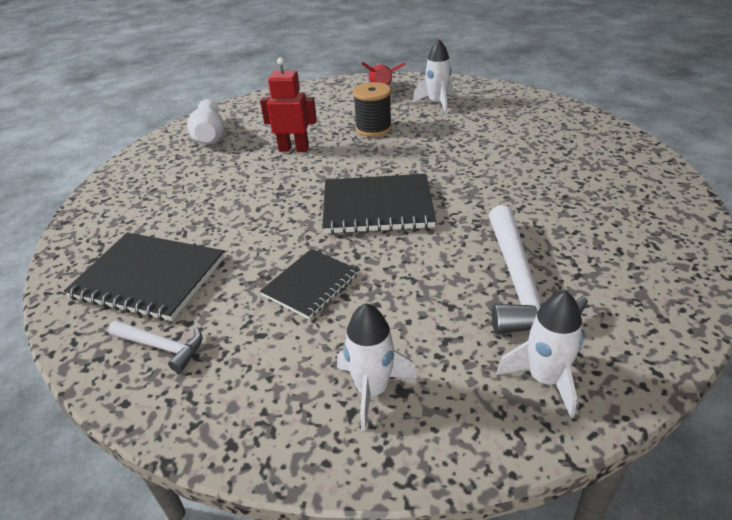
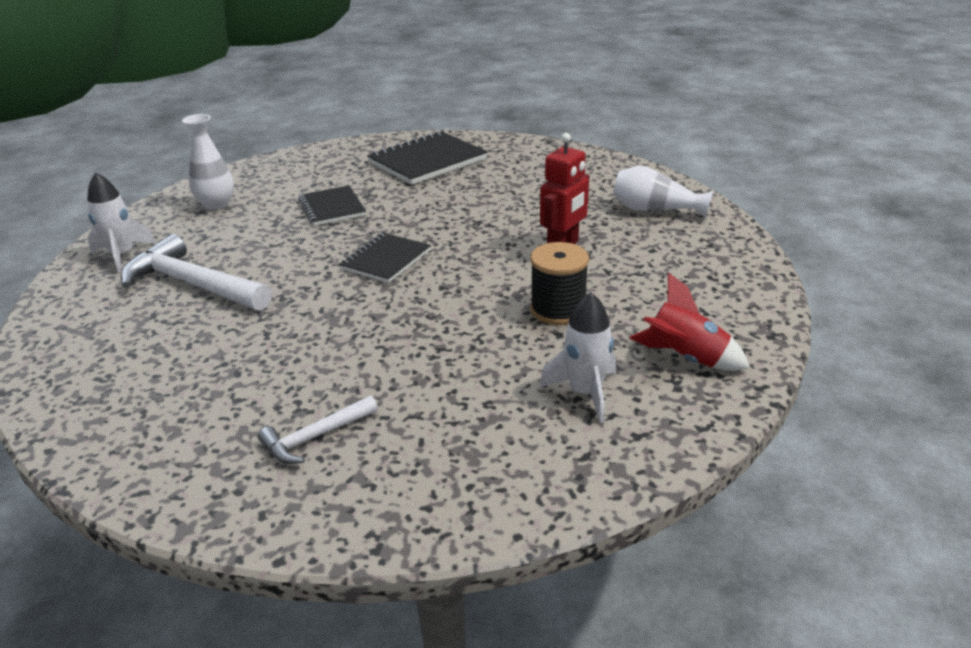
camera: 120 degrees right, 5 degrees down
(162, 347) = (351, 158): white hammer -> white hammer (315, 437)
(372, 390) = (216, 204): white rocket -> white vase
(377, 207) = (386, 260): black notebook -> black notebook, size x0.63

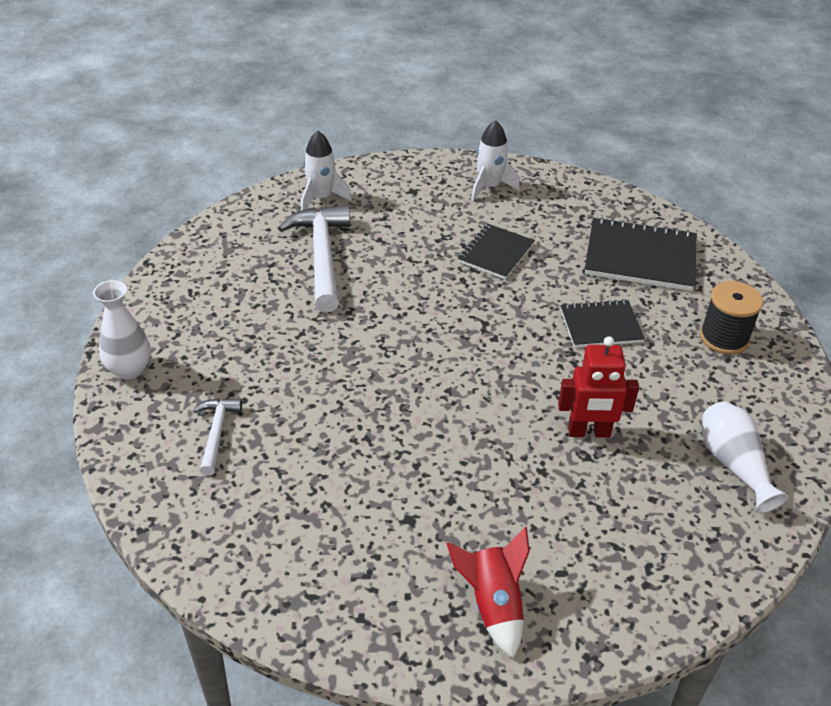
camera: 50 degrees right, 10 degrees up
(216, 204) = (432, 191): white vase -> white vase (129, 369)
(315, 437) = (217, 433): white hammer -> white hammer turned 75 degrees clockwise
(386, 260) = (453, 333): black notebook -> black notebook (601, 326)
(558, 310) = (485, 481): black spool -> black spool (724, 338)
(585, 393) = (386, 558): white rocket -> white rocket (489, 187)

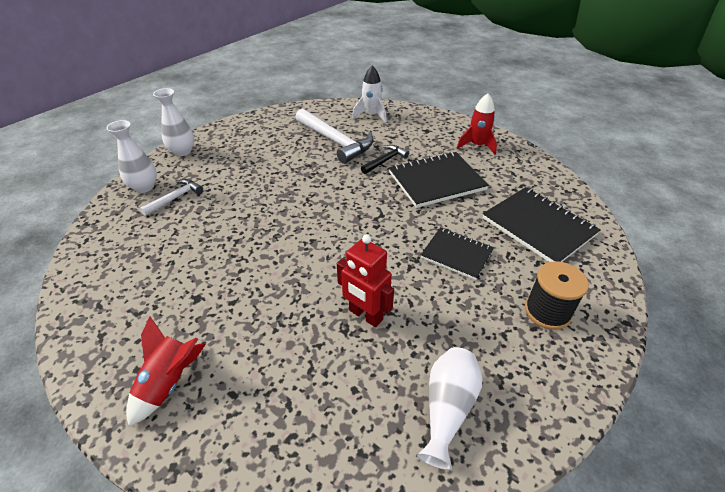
camera: 40 degrees right, 0 degrees up
(150, 443) = (144, 187): none -> white vase
(322, 256) = (335, 141): white hammer -> white hammer turned 105 degrees clockwise
(412, 254) = (385, 161): none -> black hammer
(489, 187) = (477, 145): white rocket -> red rocket
(495, 253) = (436, 181): black notebook -> black notebook, size x1.60

